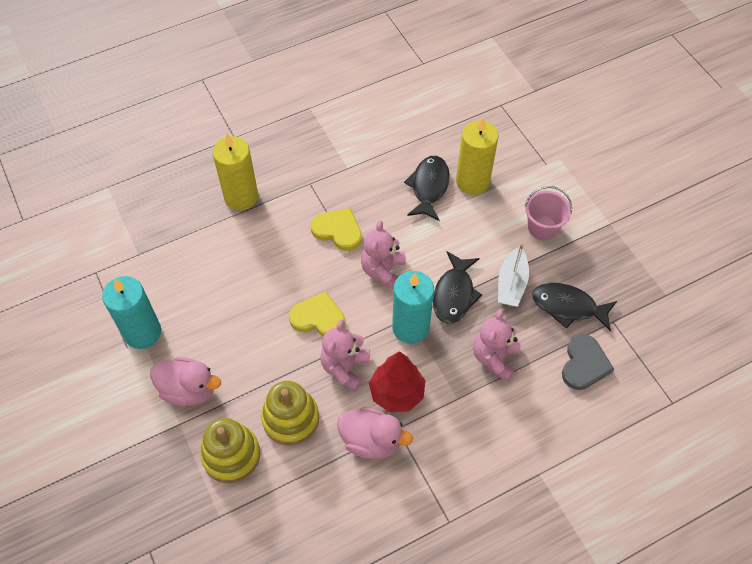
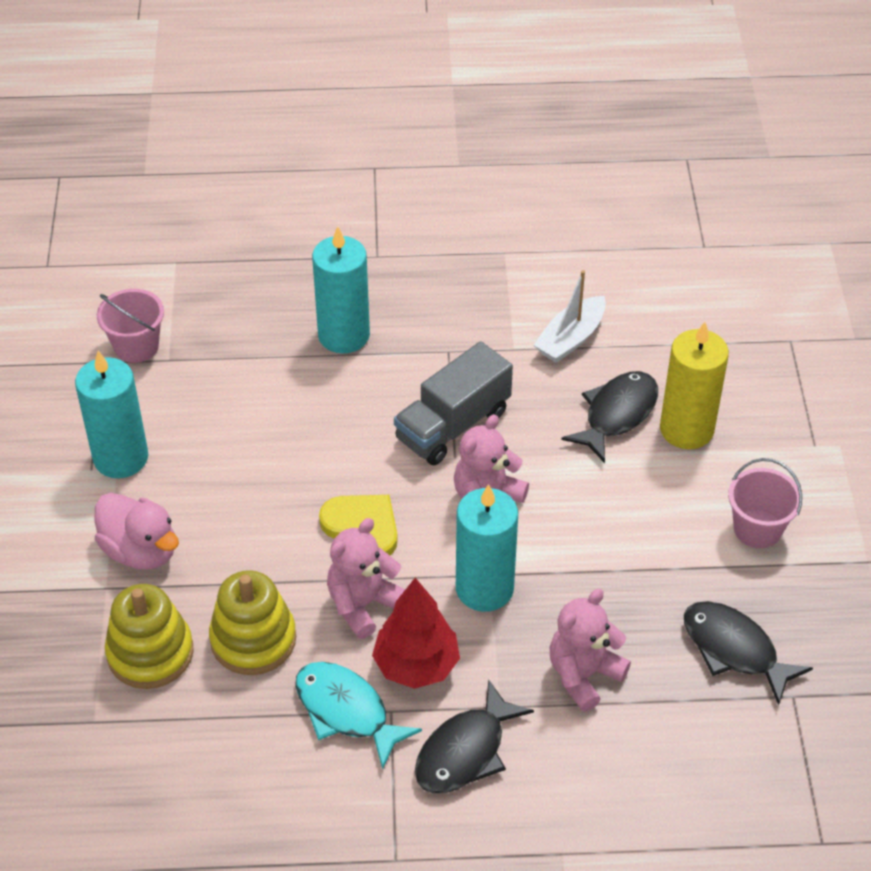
camera: 25 degrees right, 10 degrees down
(112, 253) = (136, 346): none -> pink bucket
(241, 197) = (344, 335): yellow candle -> turquoise candle
(338, 230) = (453, 425): yellow heart -> grey truck
(371, 440) = (346, 711): pink duck -> turquoise fish
(454, 294) = (572, 569): black fish -> black fish (465, 751)
(511, 283) = (666, 586): white boat -> white boat (571, 338)
(584, 364) = (713, 736): grey heart -> none

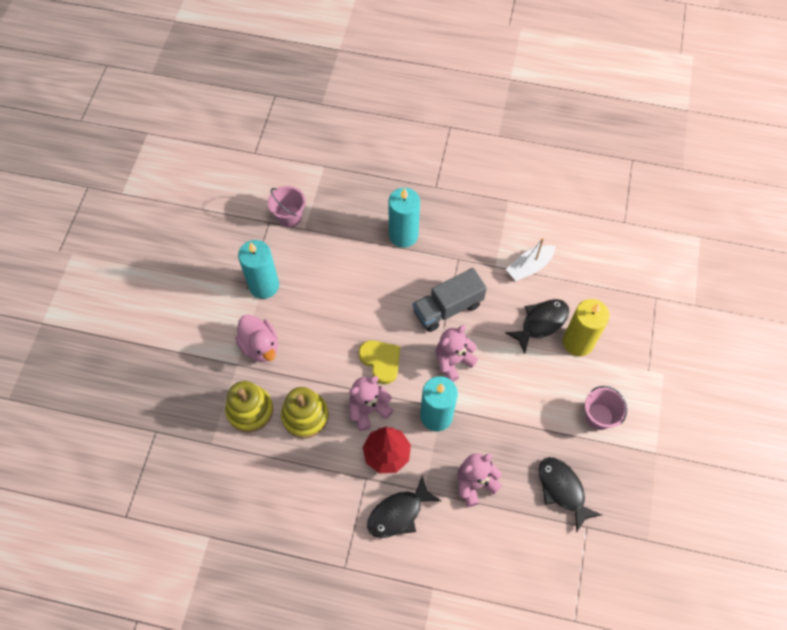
camera: 15 degrees right, 15 degrees up
(346, 711) = (342, 472): turquoise fish -> none

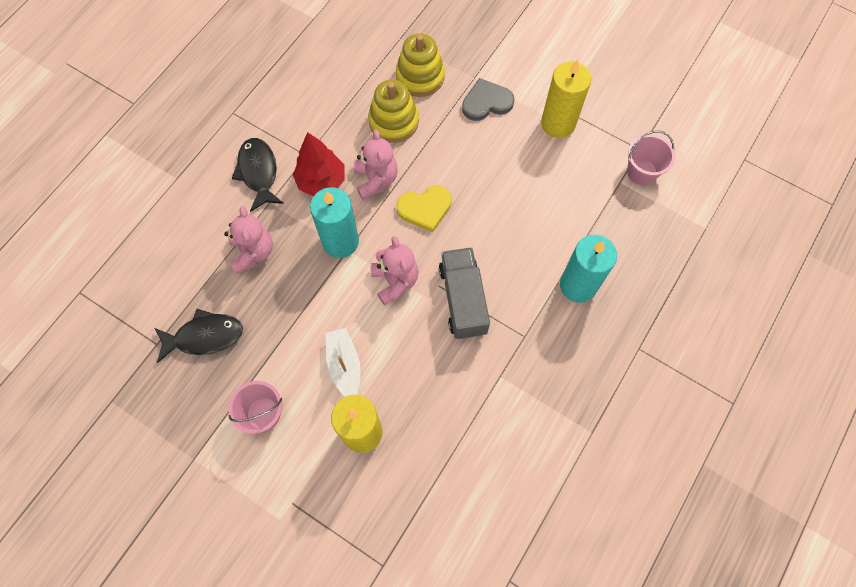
camera: 110 degrees right, 5 degrees up
(260, 346) = (486, 102): pink duck -> grey heart
(264, 285) = (558, 123): turquoise candle -> yellow candle
(529, 267) = (484, 418): white boat -> white boat (344, 366)
(541, 323) = (404, 399): black fish -> none

